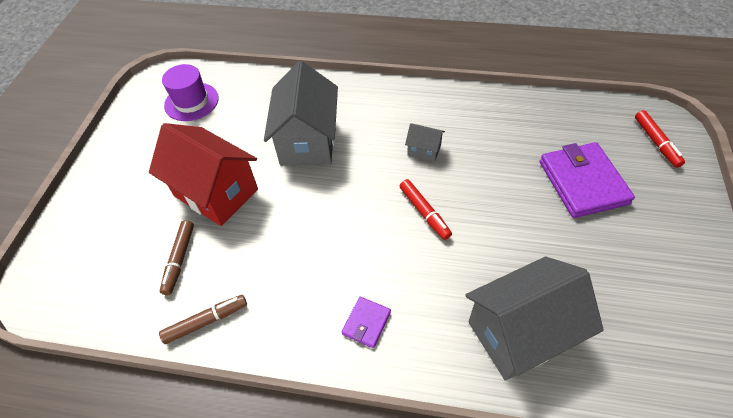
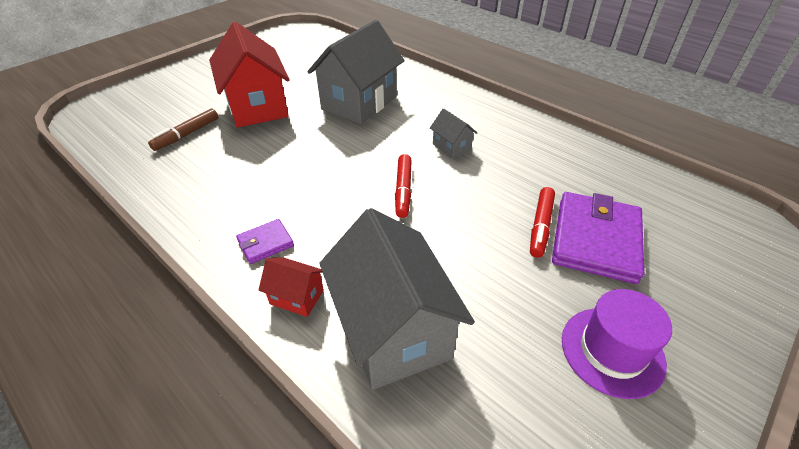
camera: 30 degrees right, 10 degrees down
(191, 102) = (303, 50): purple hat -> purple hat (612, 351)
(206, 321) = (158, 179): brown marker -> none
(434, 351) = (297, 297): none -> red house
(520, 333) = (393, 330): grey house -> grey house turned 60 degrees clockwise
(656, 142) = (728, 245): red marker -> red marker (540, 226)

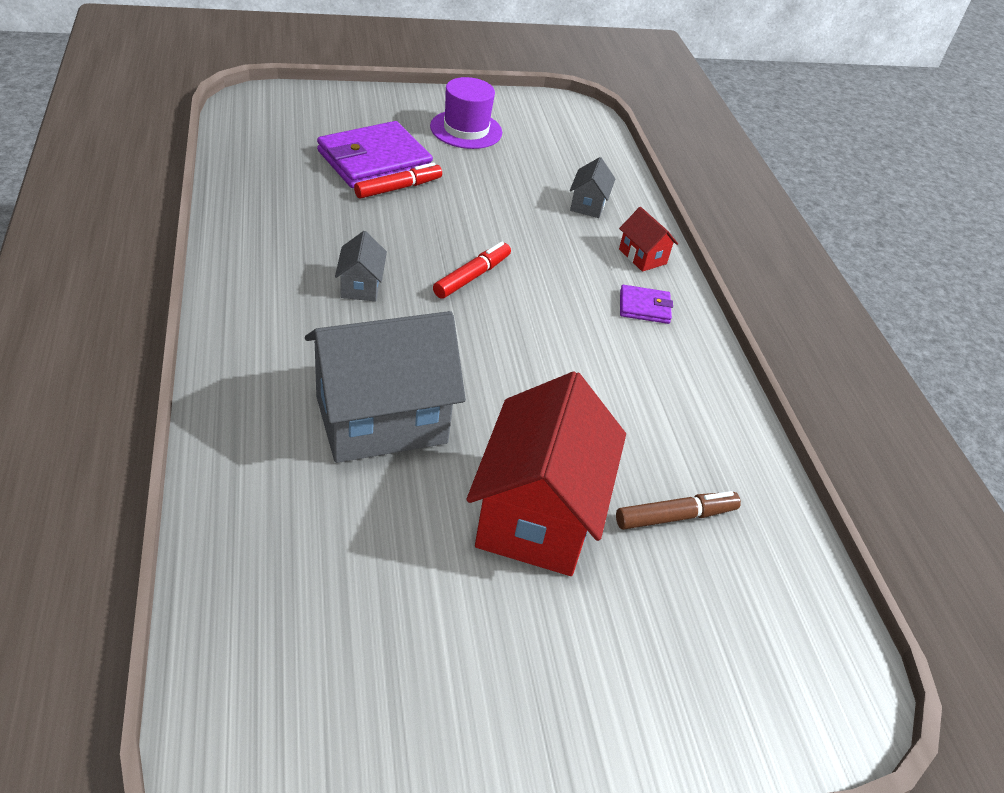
camera: 150 degrees left, 0 degrees up
(393, 330) = (588, 205): grey house -> grey house, size x0.44

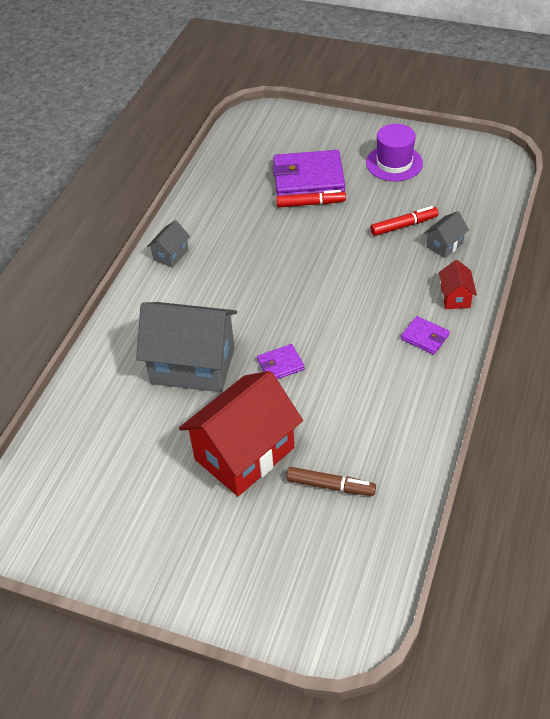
camera: 40 degrees right, 5 degrees up
(361, 286) = (238, 272): grey house -> grey house (171, 255)
(472, 277) = (315, 283): red marker -> red marker (404, 225)
(500, 385) = (280, 365): none -> purple wallet

